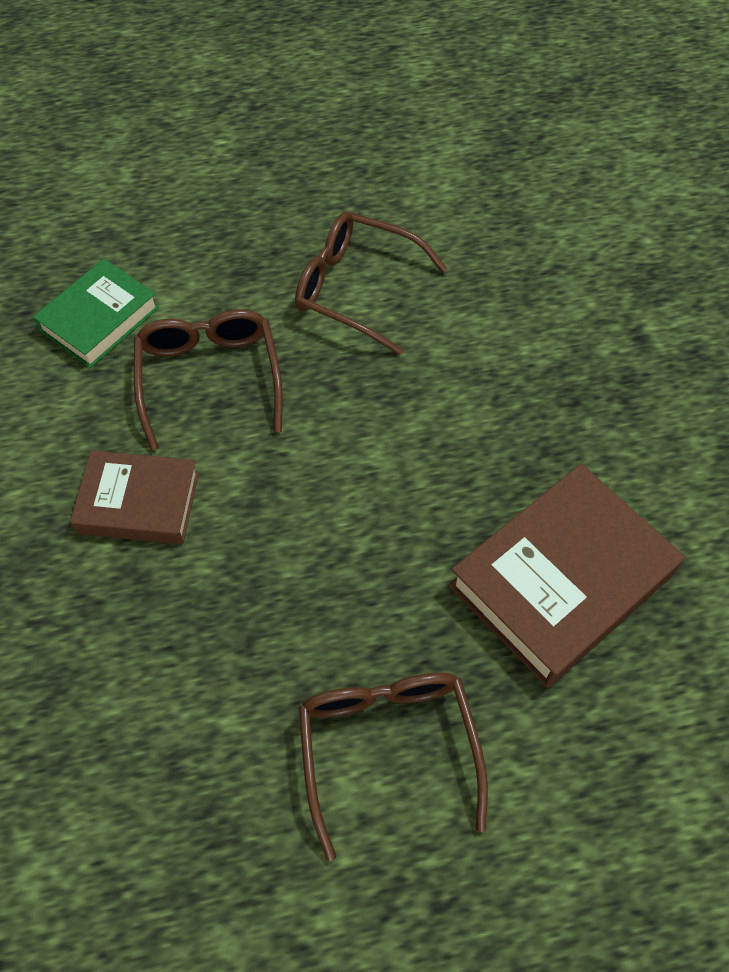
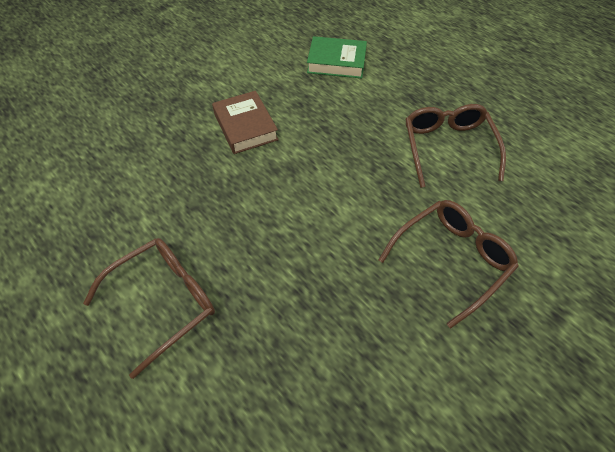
camera: 60 degrees right, 5 degrees down
(209, 378) = (337, 116): brown glasses -> brown glasses (452, 260)
(561, 580) = (327, 349): brown book -> none

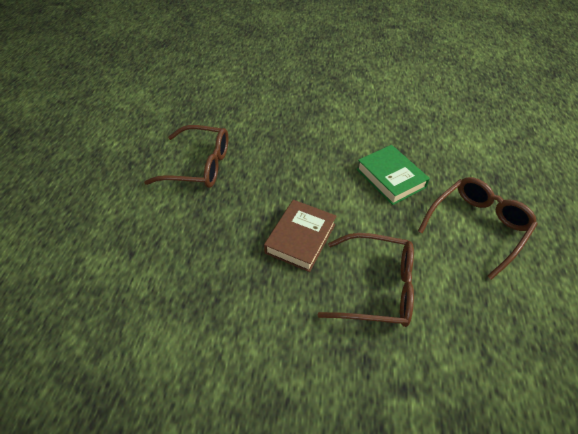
camera: 50 degrees right, 5 degrees down
(245, 126) = (353, 117): brown book -> brown book (300, 238)
(336, 62) = (467, 121): green book -> green book (390, 178)

